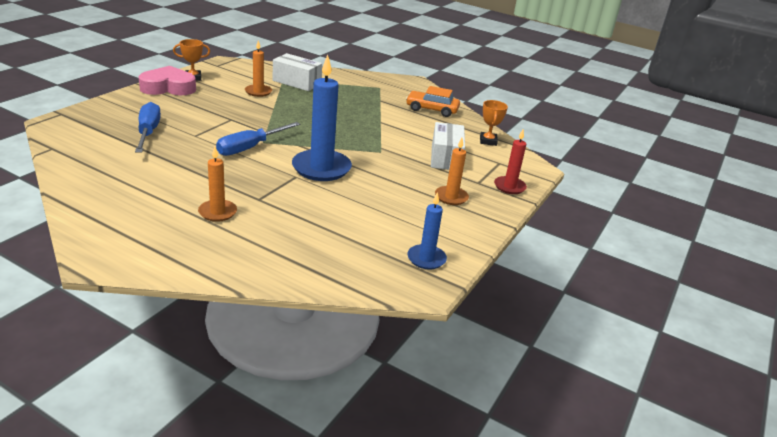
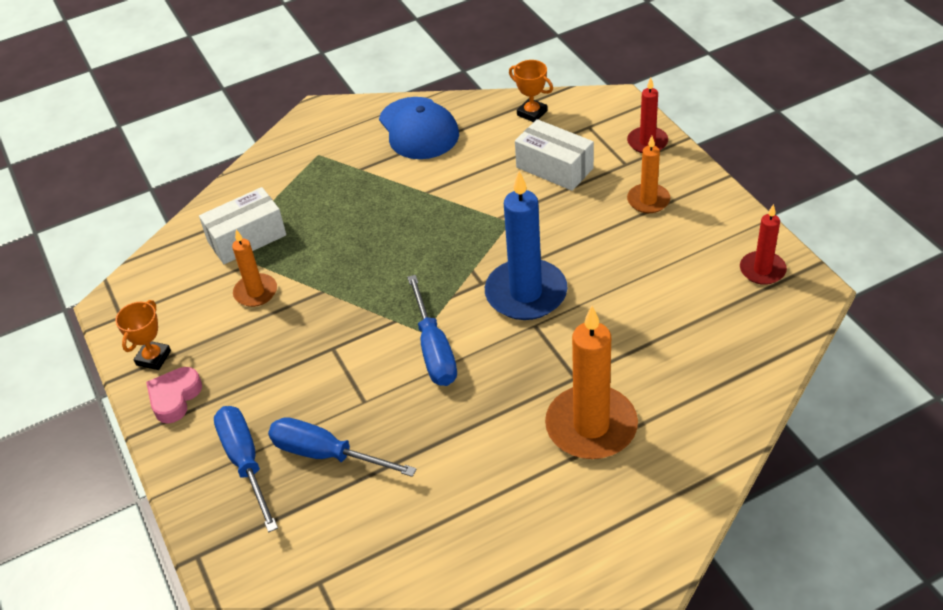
camera: 50 degrees left, 15 degrees up
(131, 113) = (245, 462): none -> blue screwdriver
(168, 87) = (175, 398): pink heart -> pink heart, size x0.66
(217, 212) = (591, 426): orange candle -> orange candle, size x1.81
(426, 259) = (762, 270): blue candle -> red candle
(432, 109) = (418, 129): orange car -> blue cap

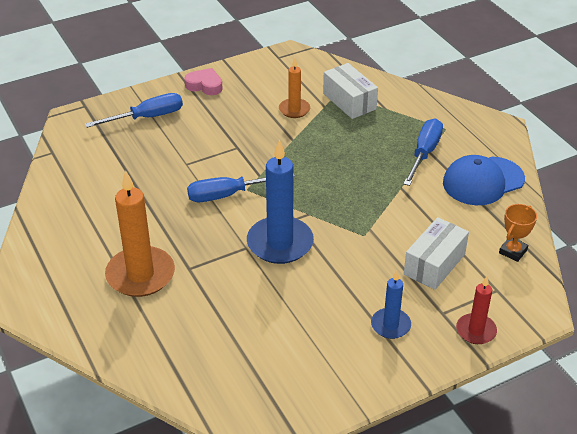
camera: 85 degrees right, 5 degrees down
(153, 358) = (239, 74): orange trophy -> none
(326, 454) = (145, 149): blue screwdriver -> blue screwdriver (424, 153)
(648, 200) = (390, 325): orange candle -> blue candle
(762, 270) = (294, 398): red candle -> none

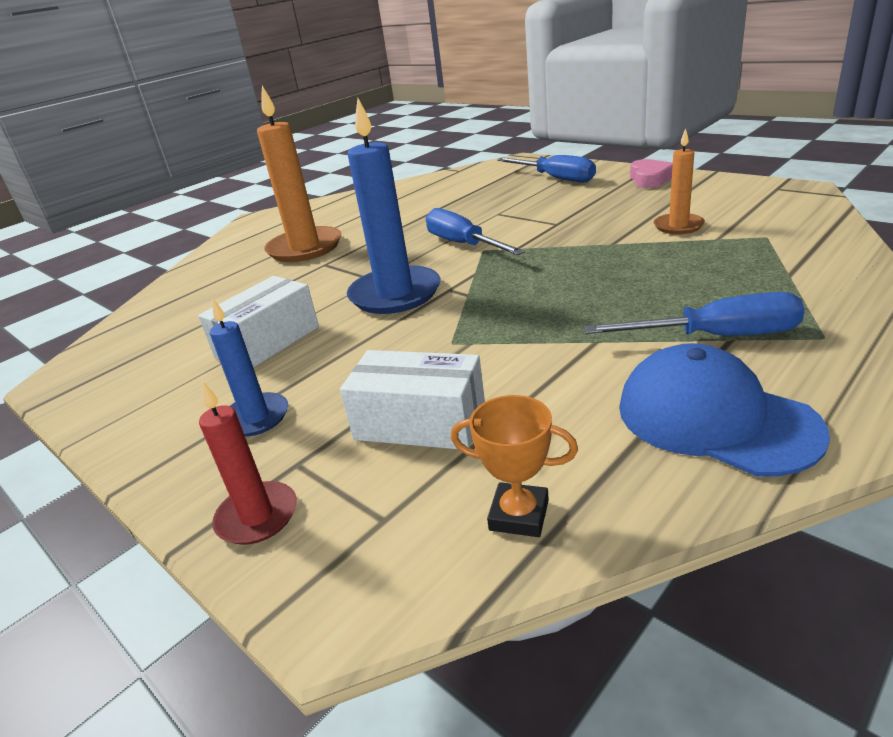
camera: 75 degrees right, 10 degrees down
(349, 101) = (758, 248): white box -> white box (267, 342)

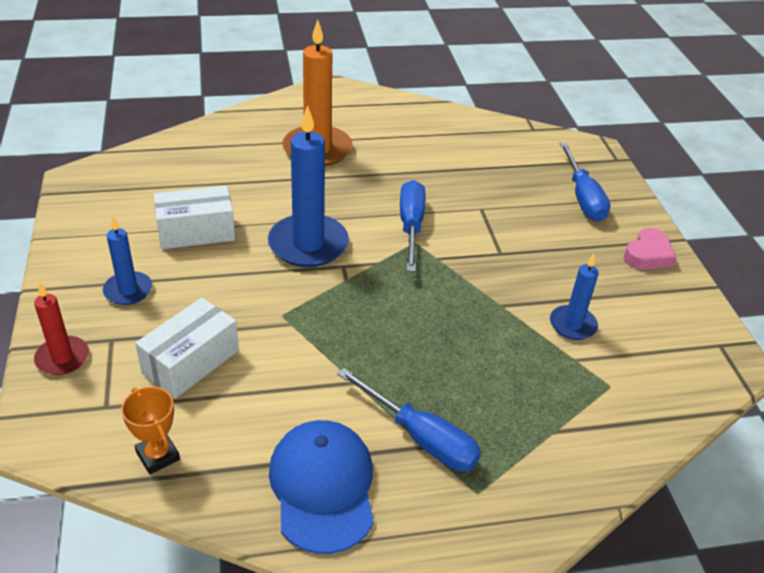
camera: 30 degrees right, 10 degrees up
(420, 423) = (191, 361): white box -> white box turned 75 degrees clockwise
(678, 226) = (572, 325): orange candle -> blue candle

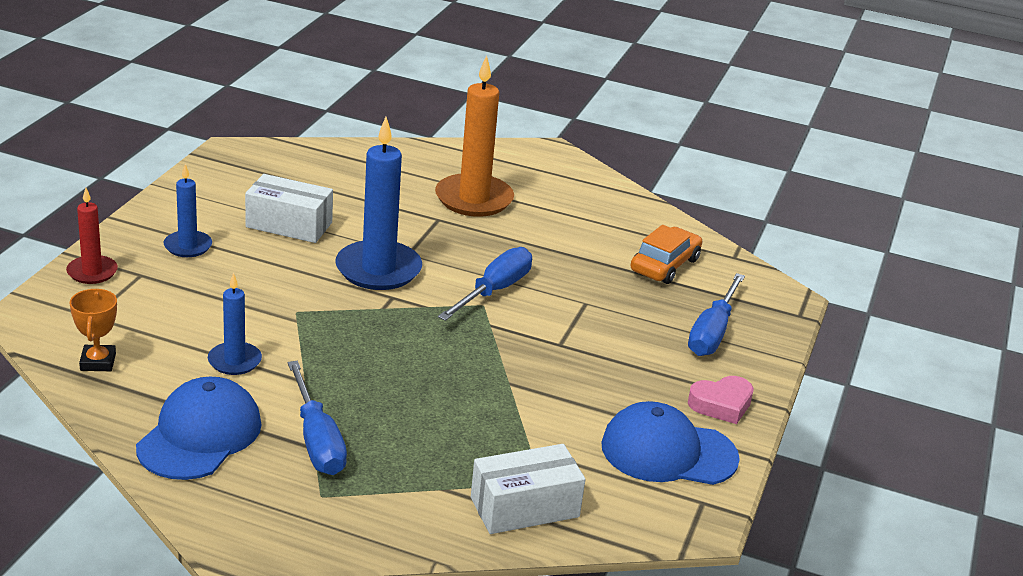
camera: 30 degrees right, 10 degrees down
(191, 361) = (186, 313): white box -> white box (524, 507)
(499, 154) = (664, 265): none -> orange car
(572, 325) = (562, 424): blue candle -> blue candle (234, 361)
(659, 313) = (668, 452): none -> blue cap

